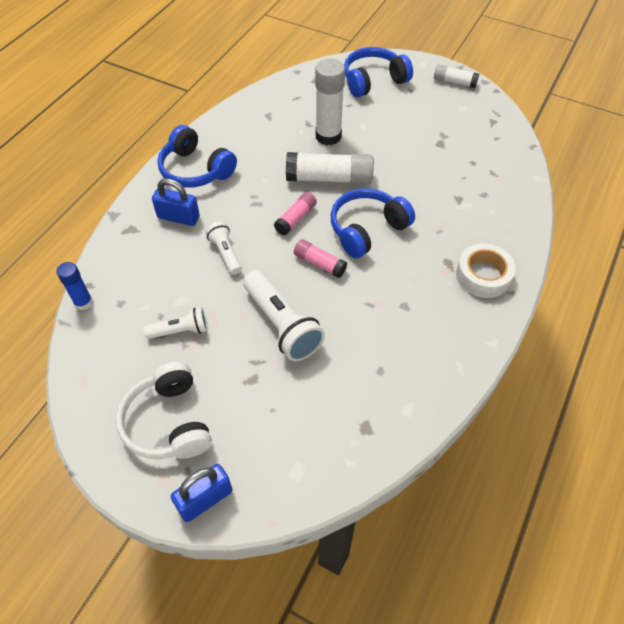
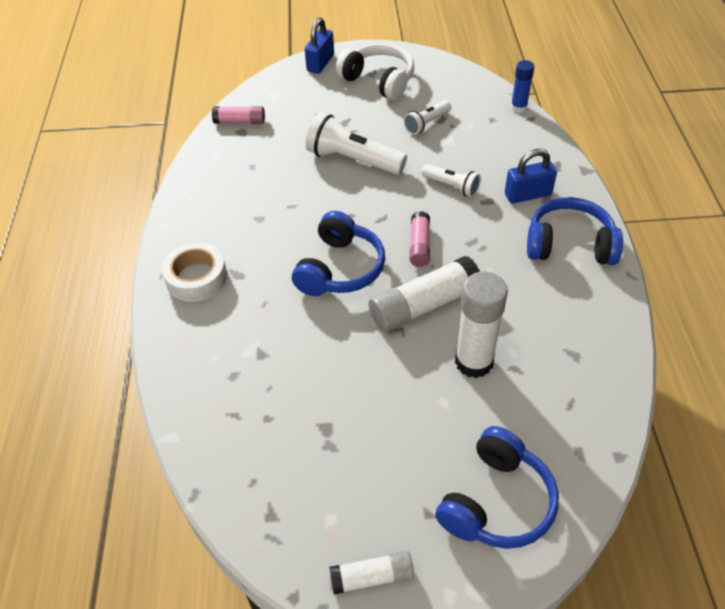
camera: 150 degrees right, 5 degrees down
(319, 263) = (361, 217): pink glue stick -> pink glue stick (240, 122)

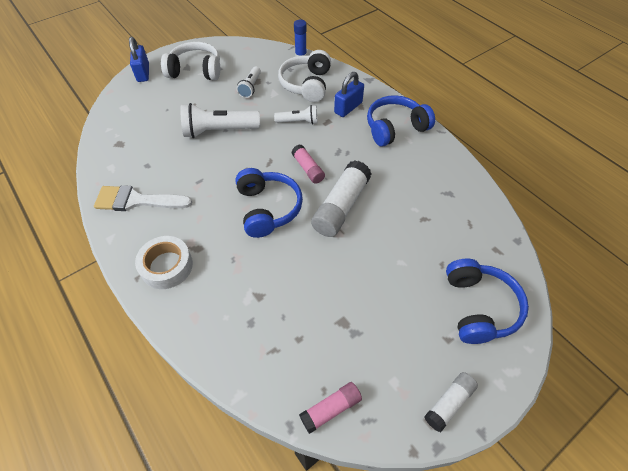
camera: 35 degrees left, 5 degrees up
(216, 198) = (137, 200): none -> white brush
(240, 122) = (112, 137): pink glue stick -> pink glue stick (331, 409)
(474, 362) = (398, 227): white glue stick -> none
(498, 146) = (307, 84): none -> white headphones

